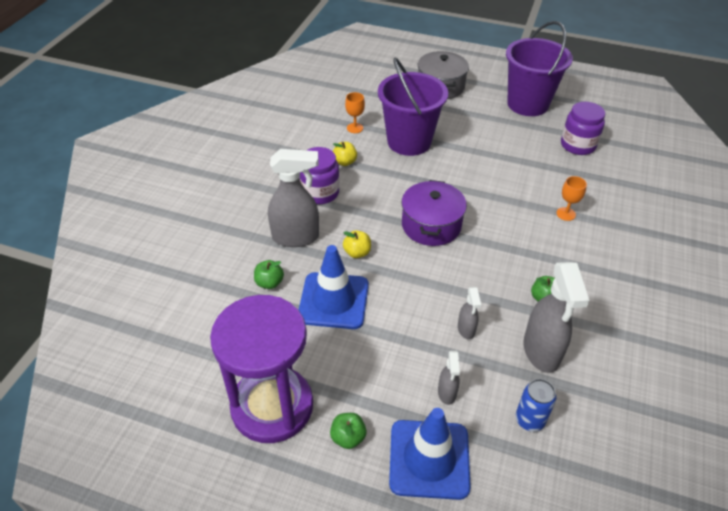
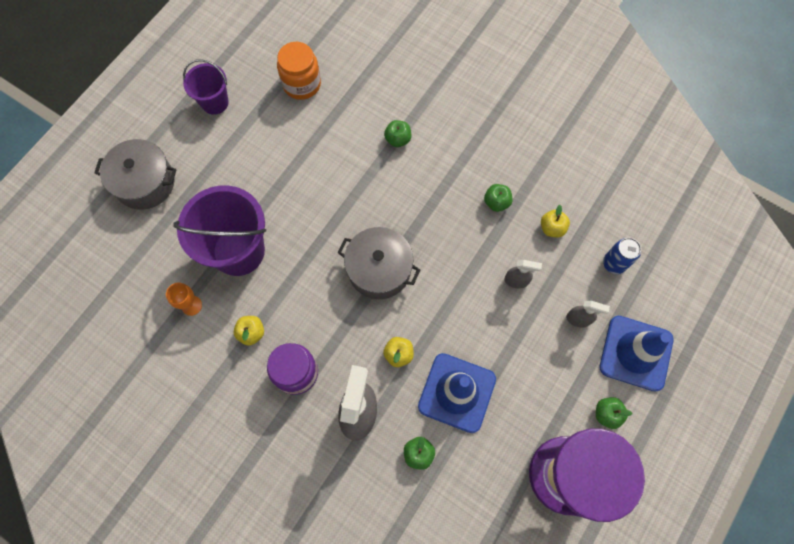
camera: 75 degrees left, 25 degrees up
(431, 225) = (379, 269): purple pot -> grey pot
(527, 104) = (215, 102): purple bucket -> purple bucket, size x0.56
(541, 352) = (552, 228): grey spray bottle -> yellow apple
(566, 214) = (398, 139): orange goblet -> green apple
(577, 145) = (302, 84): purple jar -> orange jar

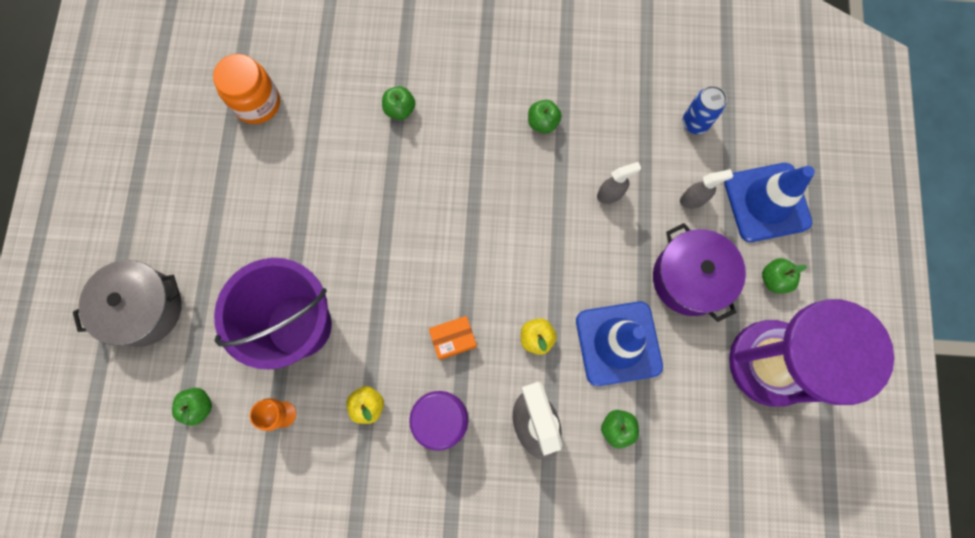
camera: 30 degrees left, 5 degrees up
(140, 268) = (198, 406): none -> green apple
(215, 102) = (169, 175): purple bucket -> none
(338, 321) = (453, 339): none -> orange box
(379, 269) = (463, 261): grey pot -> none
(540, 376) = (690, 278): none -> purple pot
(552, 228) = (614, 119): yellow apple -> none

